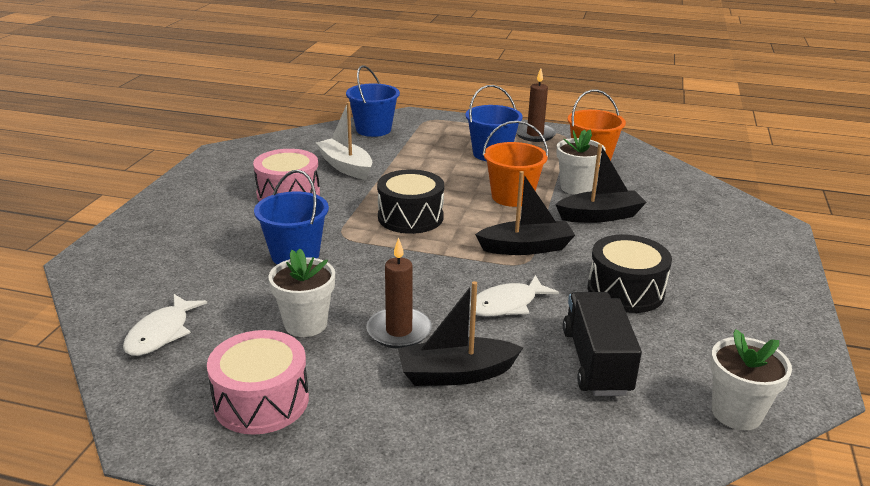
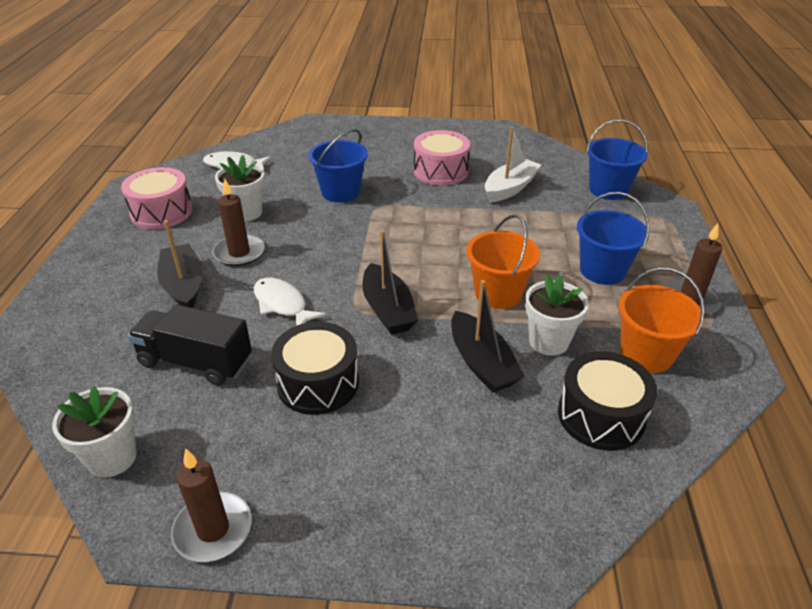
camera: 80 degrees right, 10 degrees up
(410, 217) = (424, 235): black drum -> black drum (601, 416)
(596, 362) = (195, 362): black truck -> black truck turned 150 degrees counterclockwise
(798, 349) = (213, 529): none -> brown candle

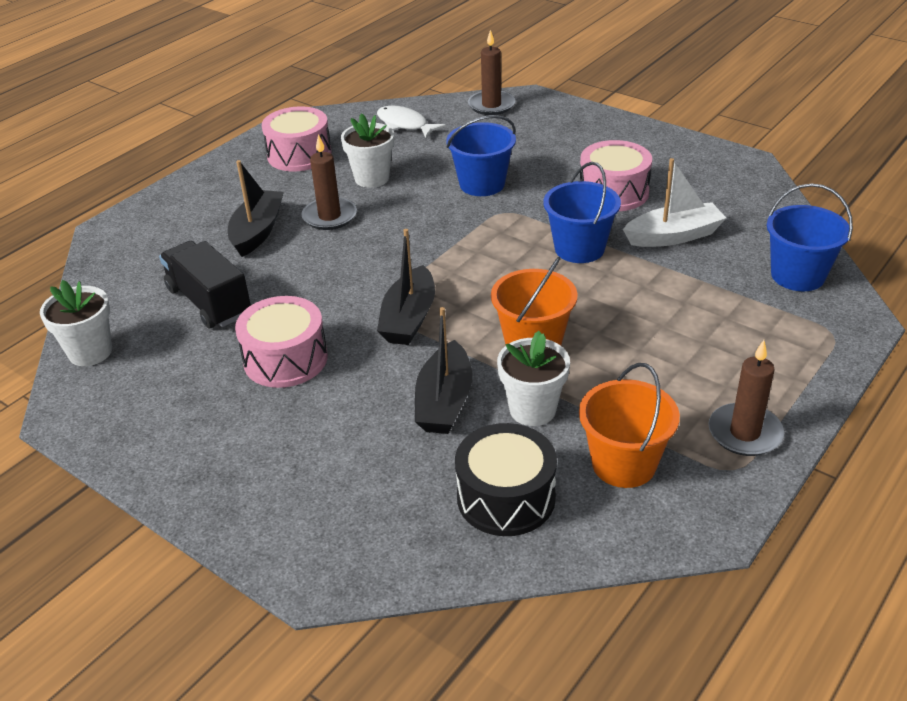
camera: 35 degrees right, 0 degrees up
(213, 529) = (110, 435): brown candle -> brown candle (491, 105)
(282, 304) = (321, 278): white fish -> none
(318, 383) = (285, 359): black drum -> pink drum
(602, 270) = (677, 363): blue bucket -> blue bucket (579, 248)

